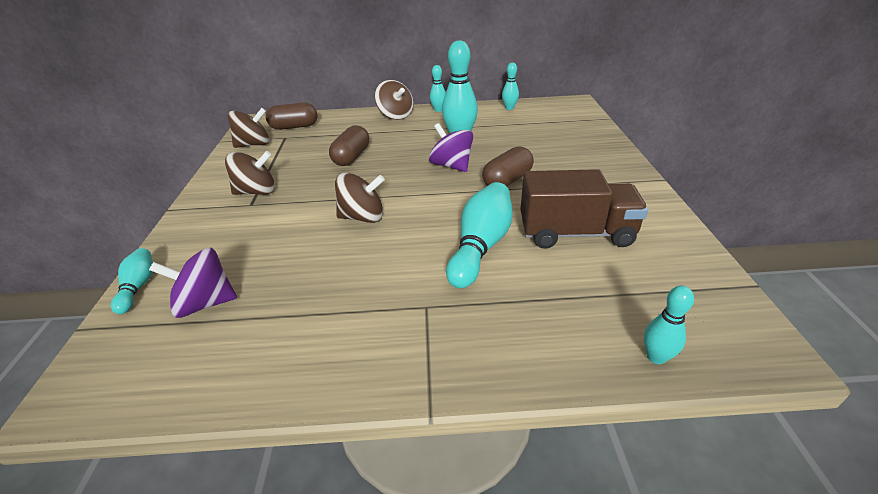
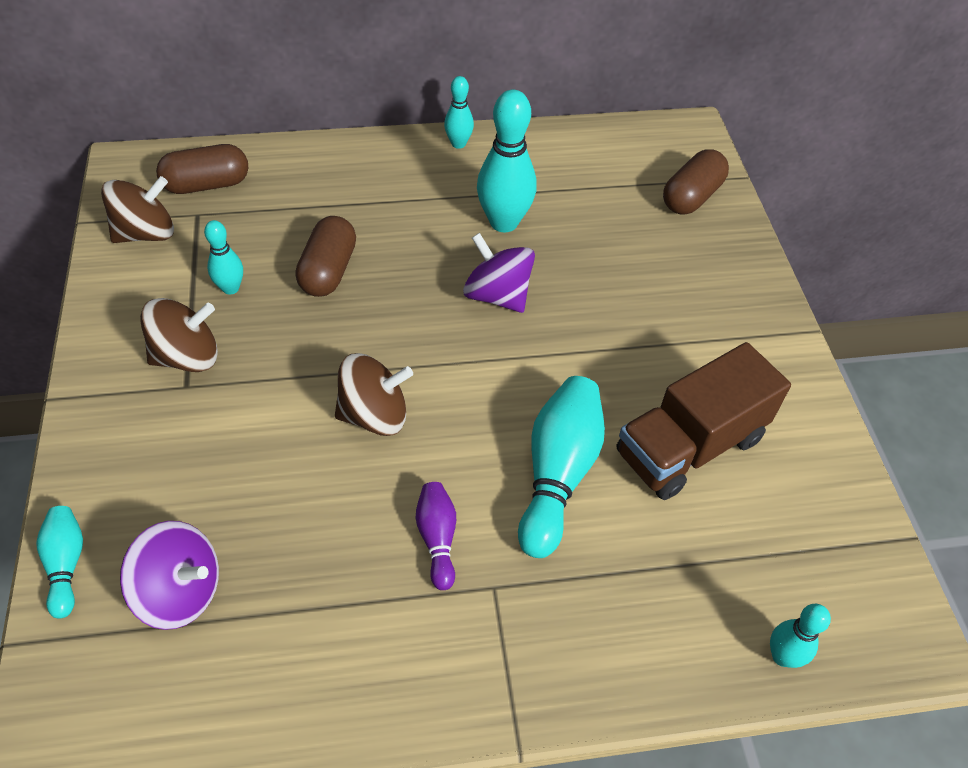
camera: 10 degrees left, 15 degrees up
(205, 303) = (180, 591): purple spinning top -> purple spinning top turned 150 degrees counterclockwise
(390, 278) = (437, 538): none -> purple bowling pin
(395, 115) = (385, 157): brown spinning top -> none
(507, 180) = (587, 332): brown capsule -> brown capsule (691, 197)
(509, 108) = (581, 143): turquoise bowling pin -> turquoise bowling pin (230, 288)
(576, 233) = (689, 446): brown truck -> brown truck turned 150 degrees clockwise

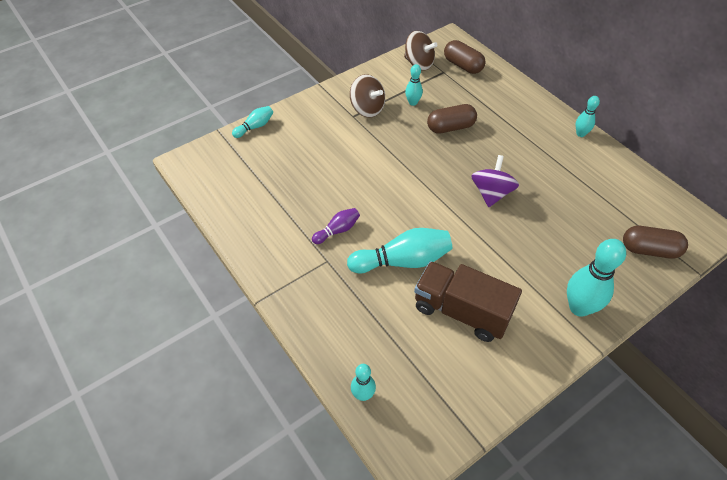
camera: 65 degrees right, 0 degrees up
(180, 591) = (263, 162): purple spinning top -> none
(374, 415) = (384, 180): brown spinning top -> none
(504, 222) = (543, 175): turquoise bowling pin -> turquoise bowling pin (579, 307)

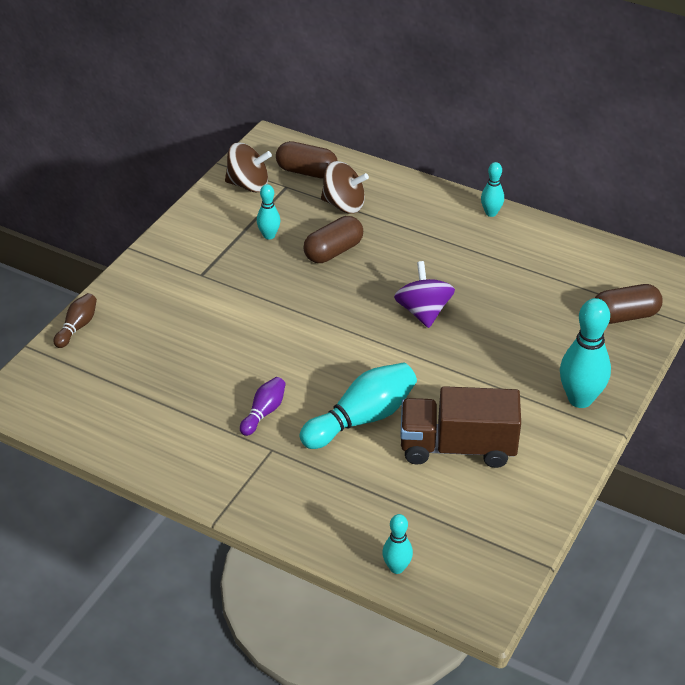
camera: 25 degrees left, 10 degrees down
(255, 127) = (77, 327): turquoise bowling pin -> brown bowling pin
(367, 109) = (214, 260): brown spinning top -> brown spinning top (344, 205)

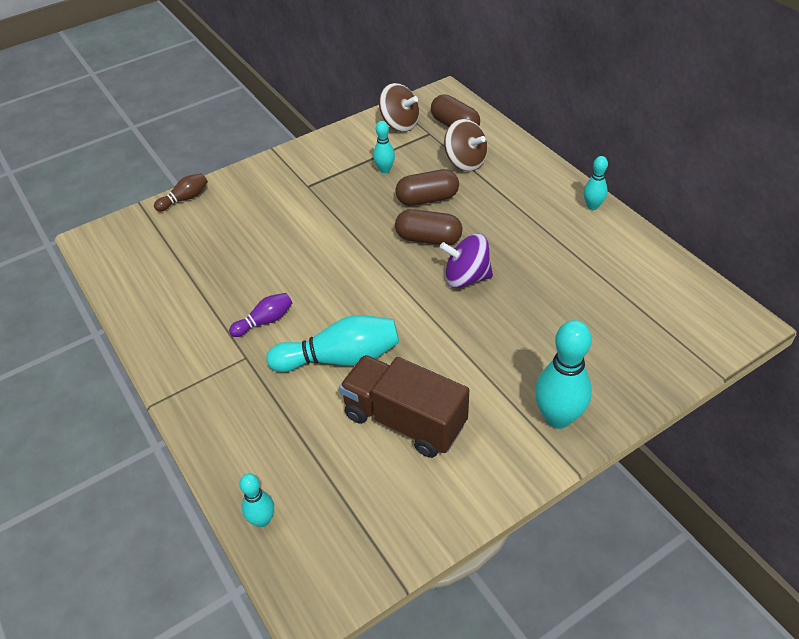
camera: 30 degrees right, 5 degrees up
(423, 312) = (466, 277): purple spinning top -> purple spinning top turned 105 degrees counterclockwise
(624, 316) = (661, 347): brown capsule -> brown capsule (428, 239)

